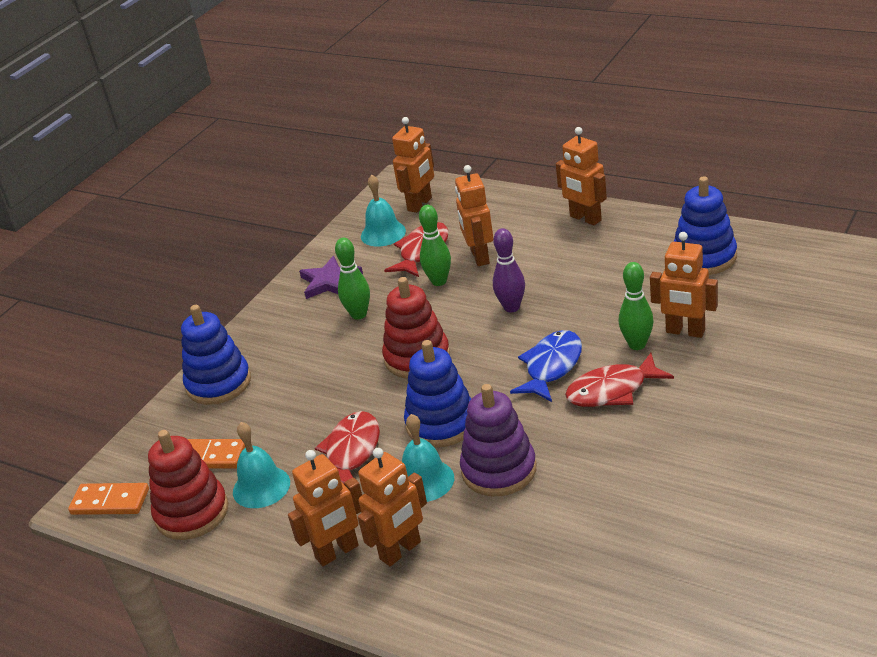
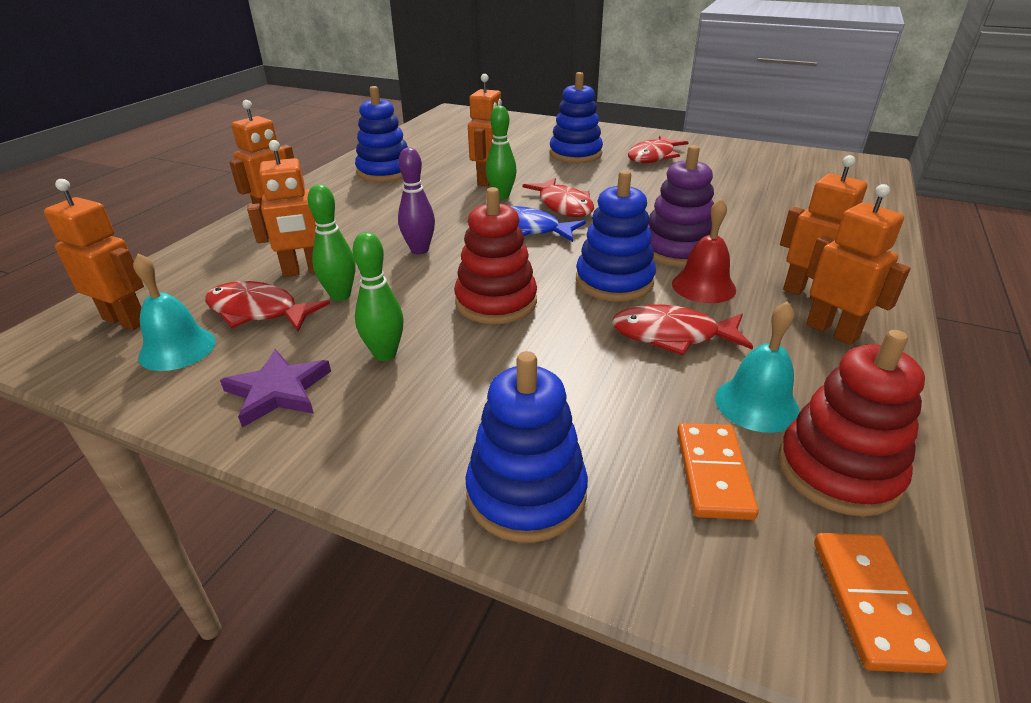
camera: 100 degrees left, 0 degrees up
(424, 480) = (703, 286): turquoise bell -> red bell
(792, 398) = (575, 154): none -> blue stacking toy
(795, 474) = (653, 156): none -> red fish

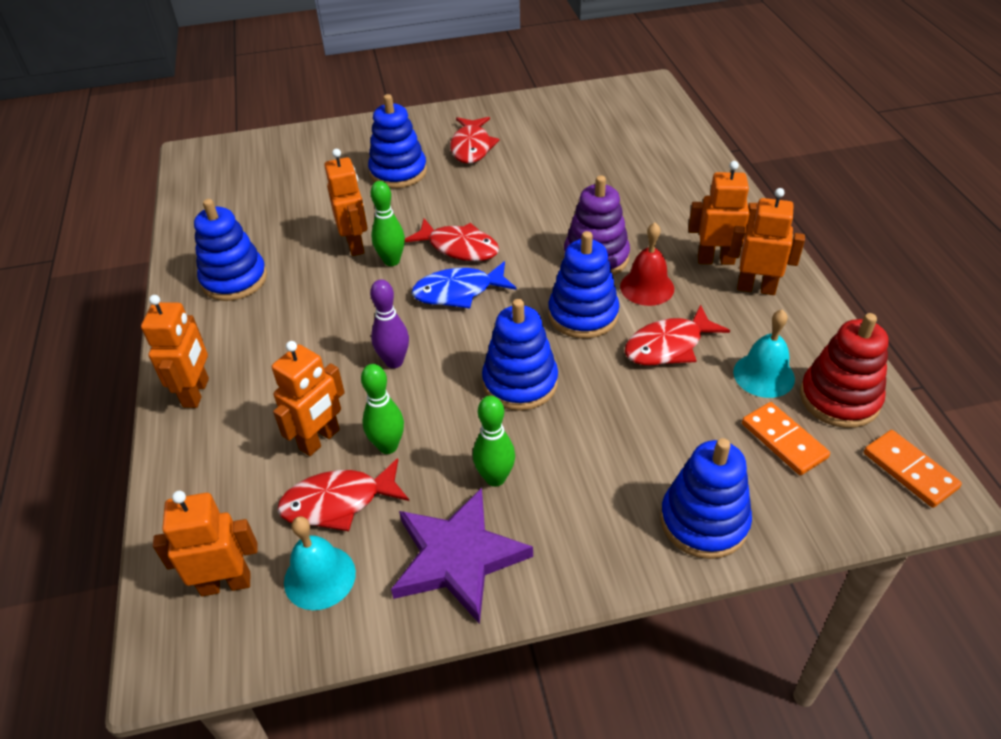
camera: 35 degrees left, 10 degrees up
(278, 391) = (457, 557): purple star -> purple star, size x1.50
(496, 302) = (520, 383): red stacking toy -> blue stacking toy

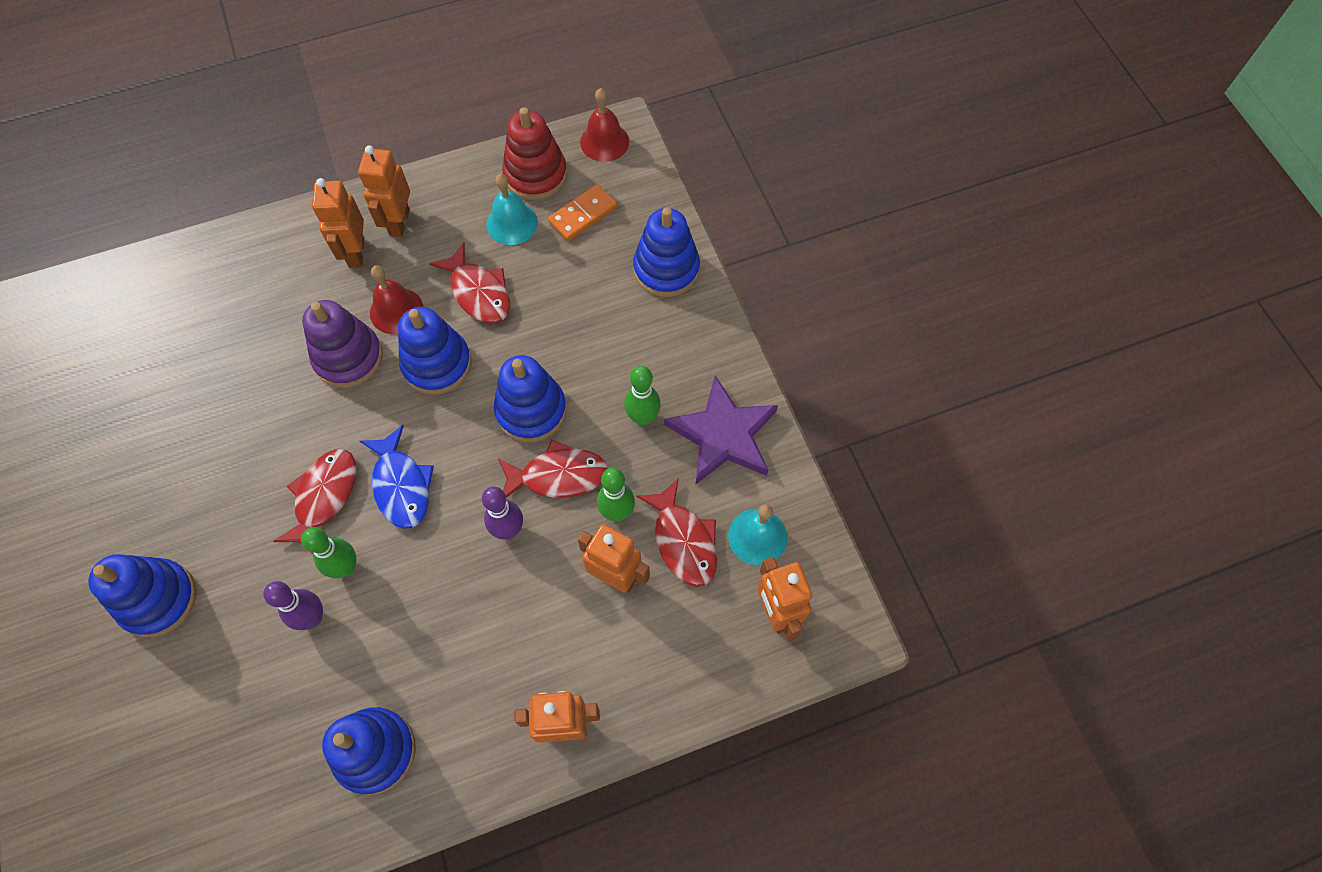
camera: 100 degrees left, 20 degrees up
(355, 245) = (313, 617): orange robot -> purple bowling pin
(471, 147) = (110, 515): red fish -> red fish (558, 476)
(909, 470) = (604, 141): orange domino -> red bell

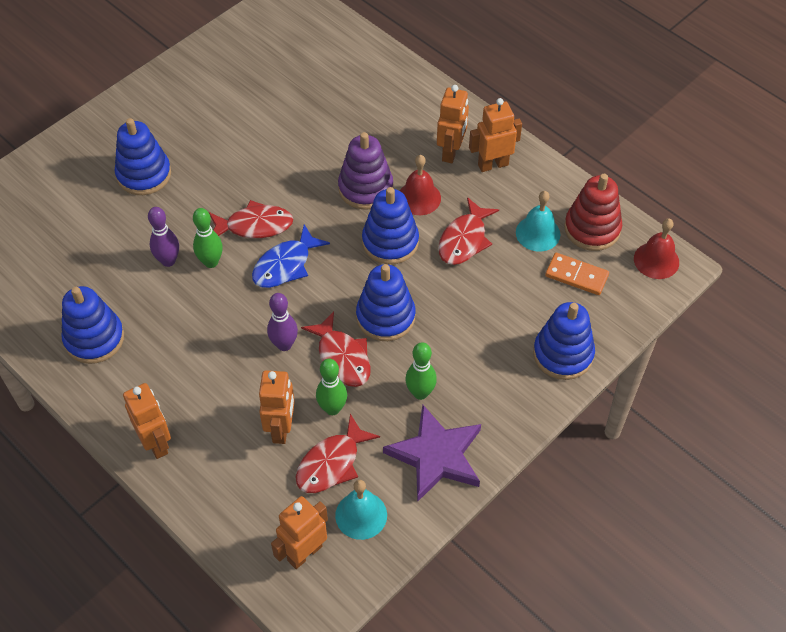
camera: 65 degrees right, 10 degrees down
(356, 253) = (451, 152): orange robot -> orange robot turned 135 degrees clockwise

